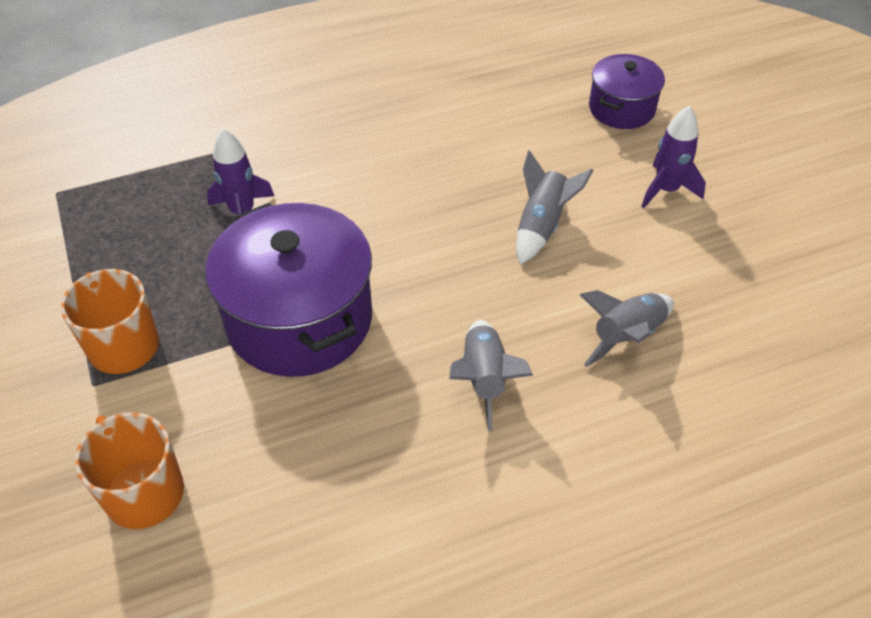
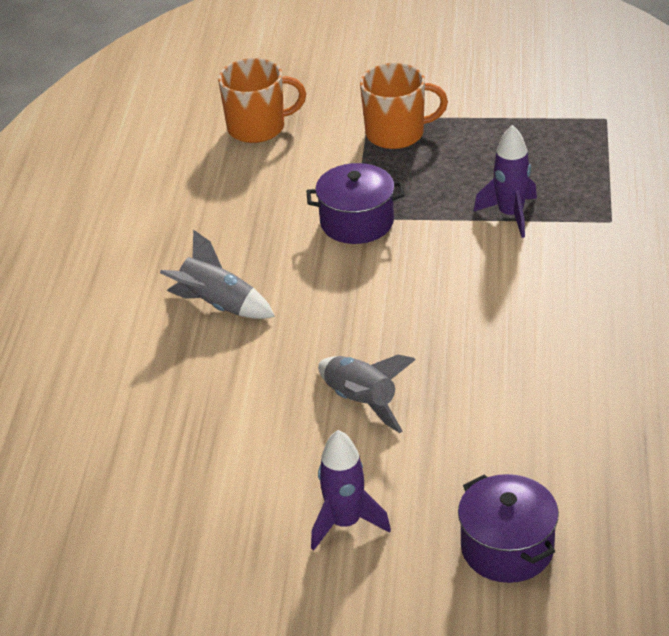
camera: 120 degrees right, 10 degrees down
(299, 320) = (357, 222): purple pot -> purple pot, size x0.56
(627, 336) = (189, 407): grey rocket -> none

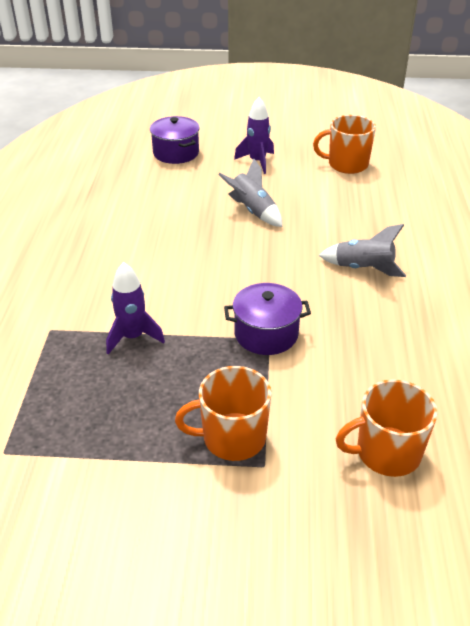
camera: 175 degrees right, 0 degrees up
(176, 517) = (347, 164): none -> orange mug

